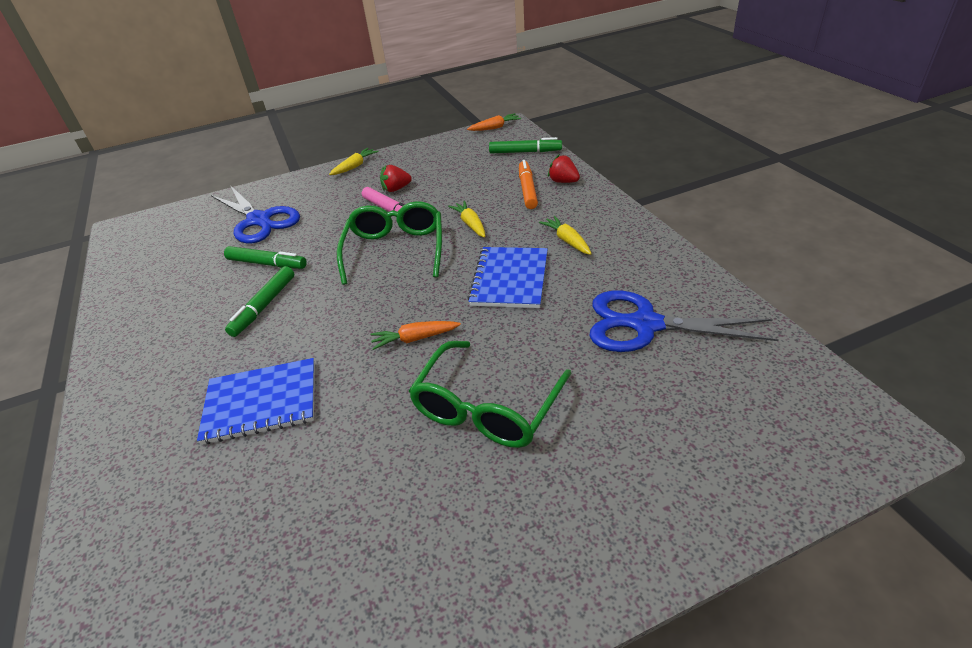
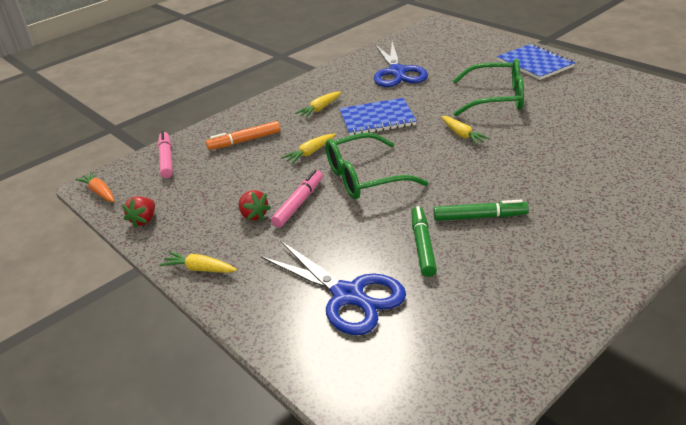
camera: 110 degrees left, 5 degrees down
(259, 220) = (348, 295): blue scissors -> blue scissors turned 105 degrees clockwise
(261, 402) = (566, 171): blue notebook -> blue notebook (534, 63)
(414, 339) = (462, 135): orange carrot -> yellow carrot
(525, 152) = (166, 159): green marker -> pink marker
(563, 181) = (227, 128): red strawberry -> red strawberry (144, 220)

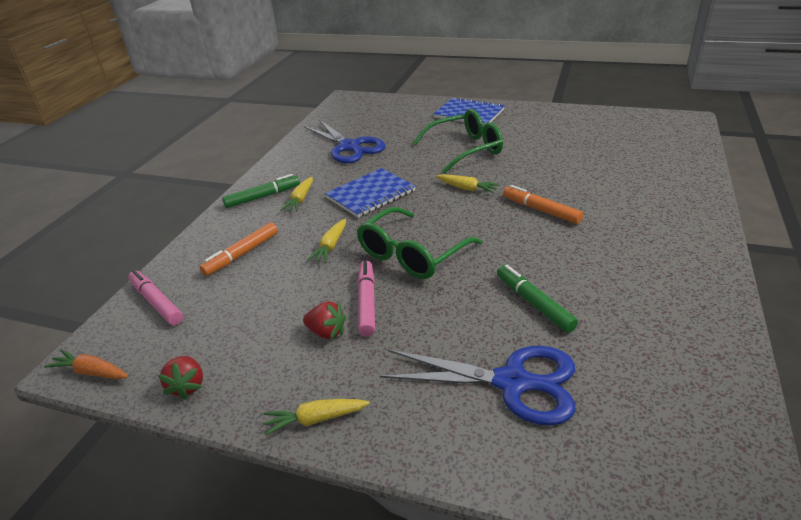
camera: 30 degrees left, 0 degrees up
(479, 217) = (557, 258): green marker -> green marker (262, 196)
(509, 172) = (541, 210): none -> orange marker

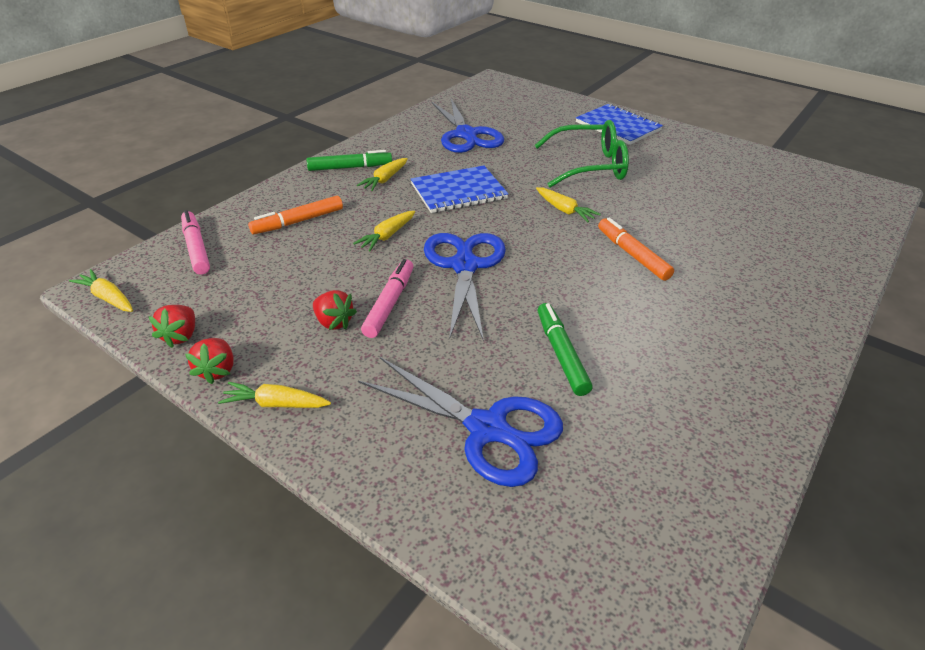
camera: 15 degrees right, 5 degrees up
(91, 372) = (108, 298): orange carrot -> yellow carrot
(242, 407) = (217, 370): none -> red strawberry
(412, 254) = (465, 266): green glasses -> blue scissors

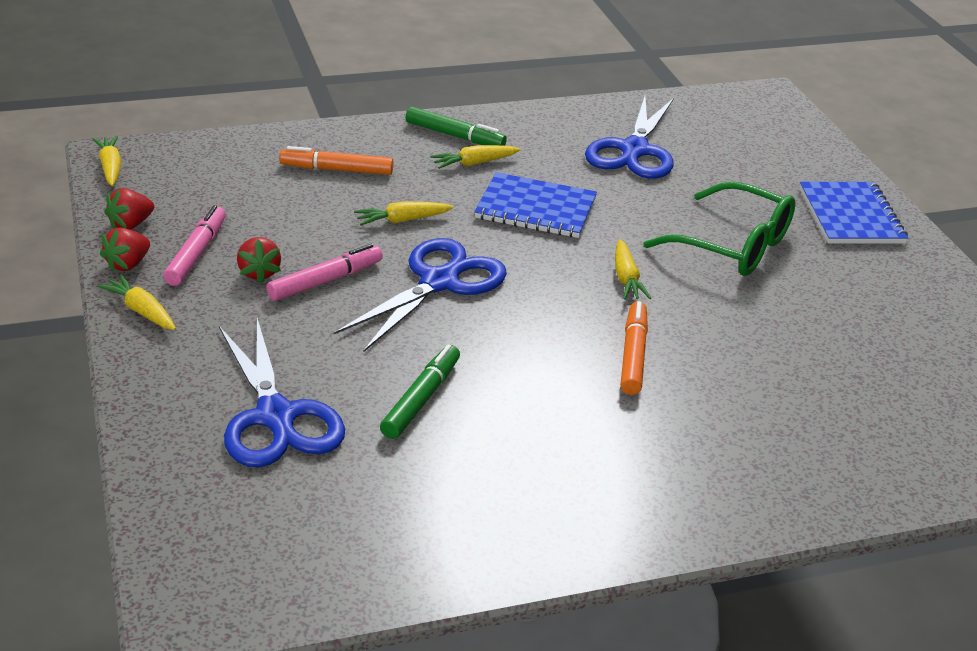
camera: 35 degrees right, 5 degrees down
(196, 248) = (221, 155): pink marker -> pink marker (196, 253)

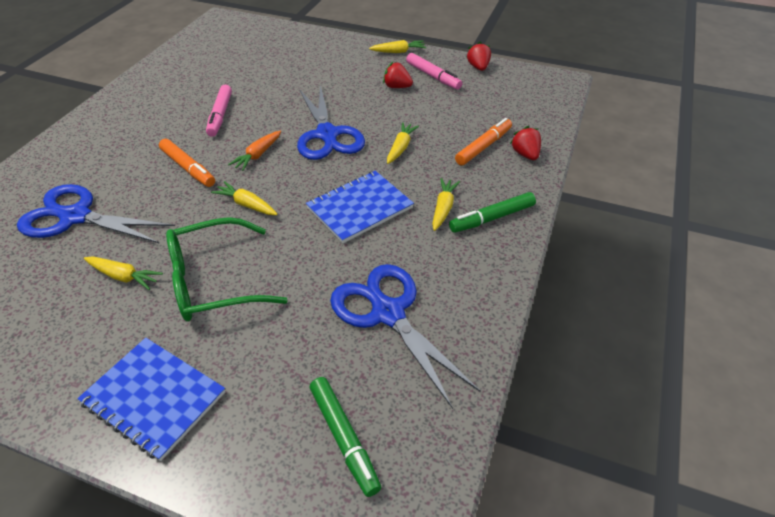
camera: 130 degrees right, 10 degrees up
(110, 167) = (546, 77): yellow carrot -> yellow carrot (124, 276)
(128, 264) = (441, 58): red strawberry -> red strawberry (525, 154)
(275, 416) = (288, 59): blue scissors -> blue scissors (76, 217)
(325, 281) = (369, 102): pink marker -> pink marker (220, 115)
(421, 399) = (250, 93): green marker -> green marker (344, 438)
(543, 315) = (257, 155): none -> orange carrot

